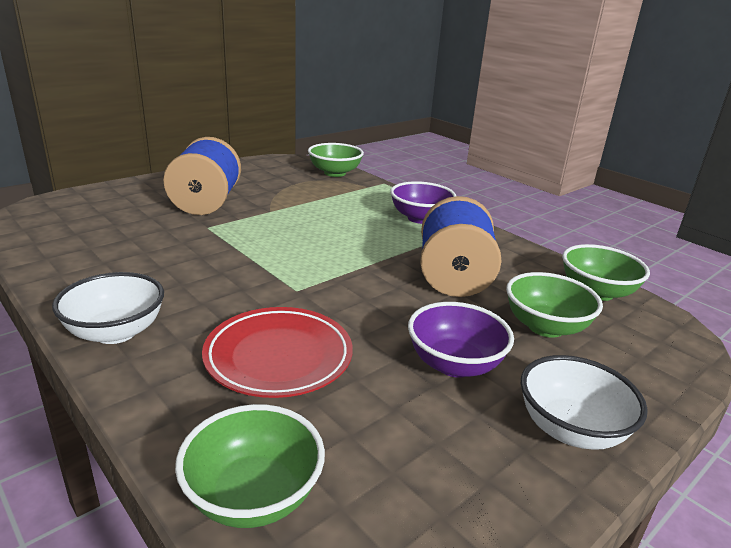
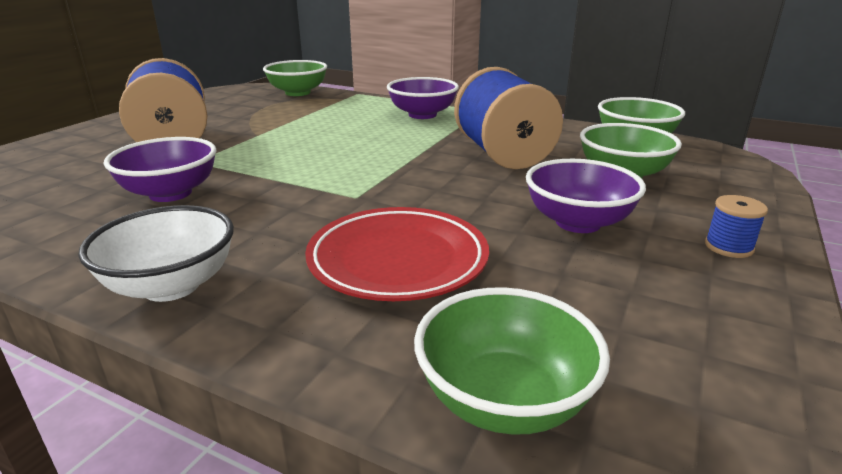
camera: 20 degrees left, 0 degrees up
(170, 253) = (170, 193): none -> purple bowl
(570, 429) = (728, 247): white bowl -> blue spool

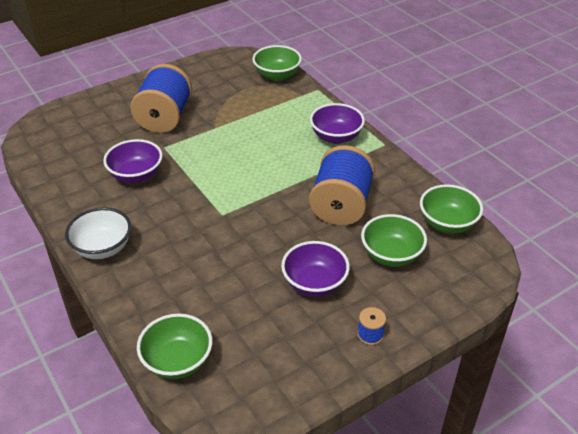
camera: 30 degrees right, 15 degrees up
(398, 260) = (202, 272): red plate -> none

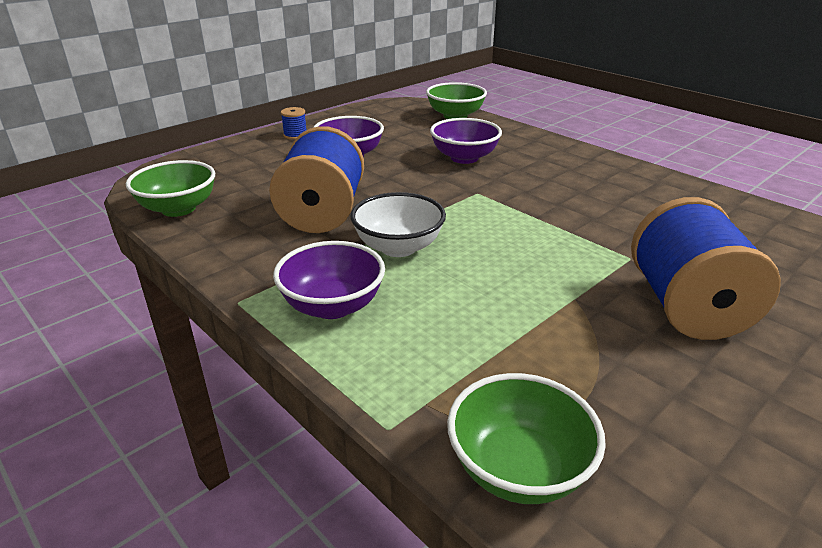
camera: 170 degrees right, 10 degrees down
(102, 248) = (587, 159): white bowl -> white bowl (398, 247)
(136, 175) = (629, 219): purple bowl -> purple bowl (464, 158)
(391, 255) = (263, 178): green bowl -> none

